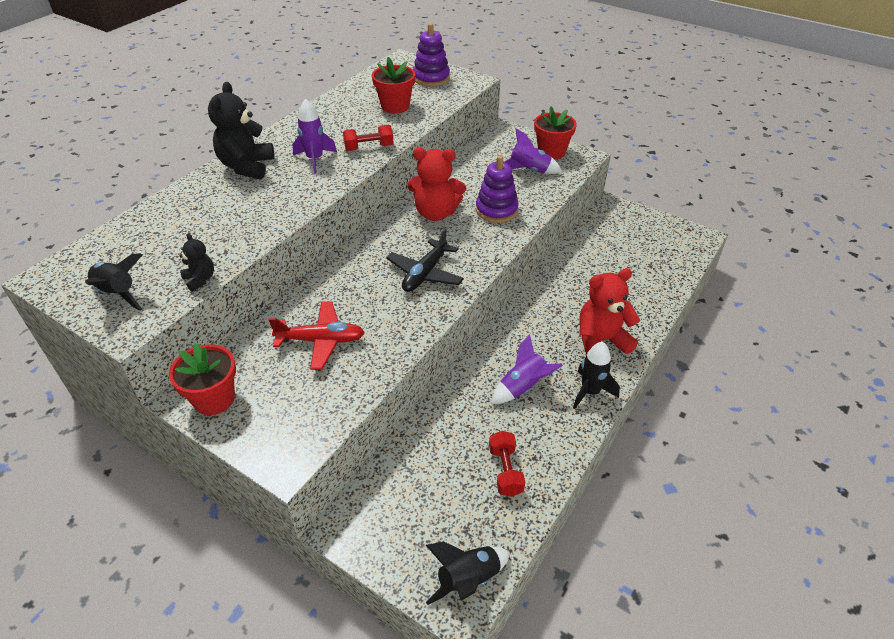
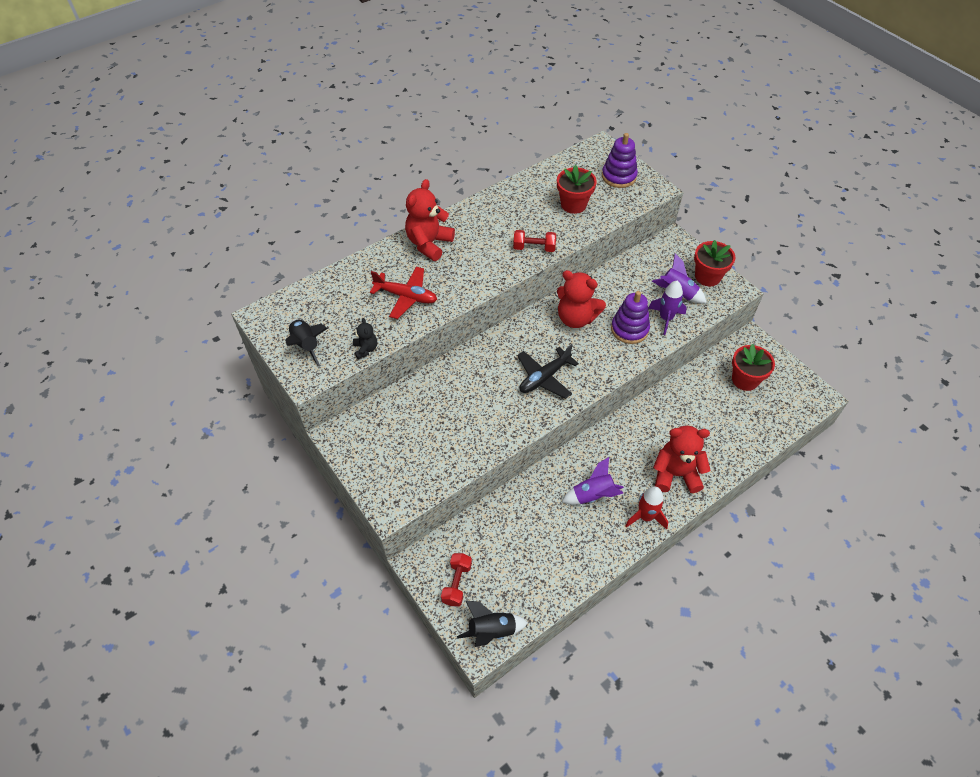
camera: 20 degrees right, 10 degrees up
(214, 399) = (355, 442): red flower pot -> red flower pot (745, 380)
(247, 166) = (429, 244): black teddy bear -> red teddy bear
(315, 159) = (485, 250): purple rocket -> purple rocket (665, 318)
(321, 340) = (443, 416): red plane -> red plane (406, 296)
(505, 471) = (550, 560): red dumbbell -> red dumbbell (457, 583)
(590, 392) = (645, 516): black rocket -> red rocket

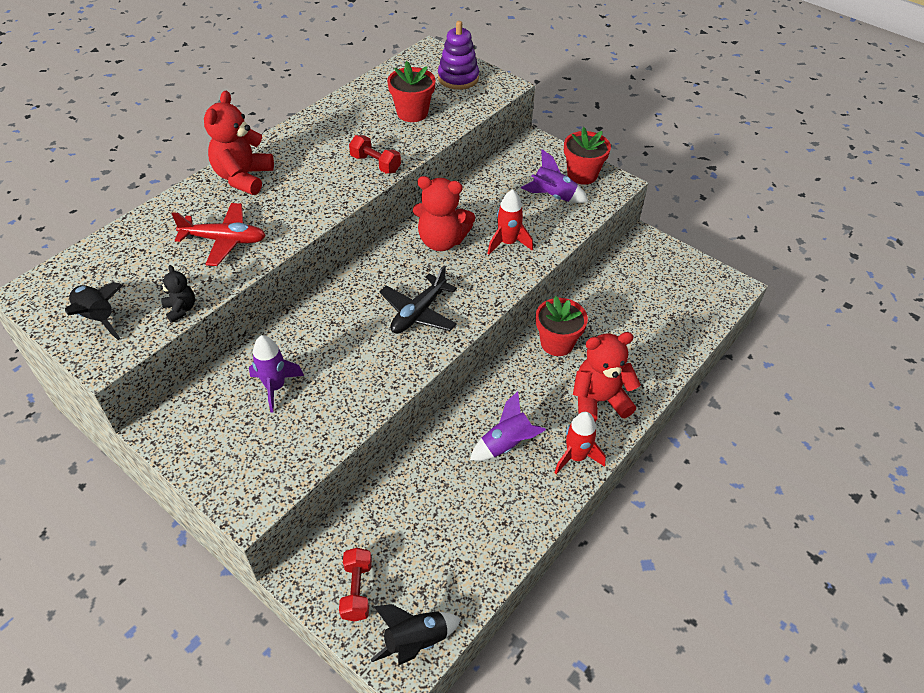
camera: 15 degrees left, 5 degrees down
(534, 248) = (375, 164): red dumbbell -> red dumbbell turned 45 degrees clockwise
(629, 329) = (508, 243): purple stacking toy -> red rocket
(665, 318) = (546, 225): purple rocket -> purple rocket (275, 387)
(745, 380) = (649, 283): red flower pot -> red flower pot (557, 343)

